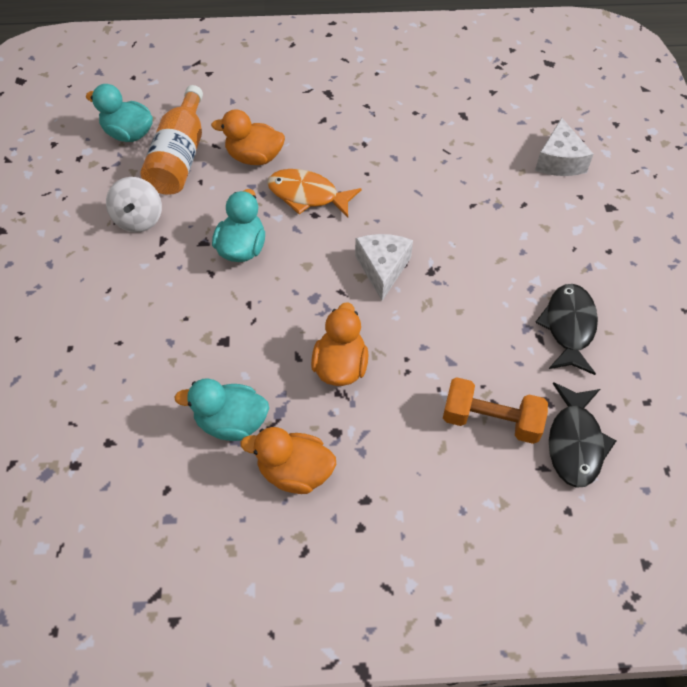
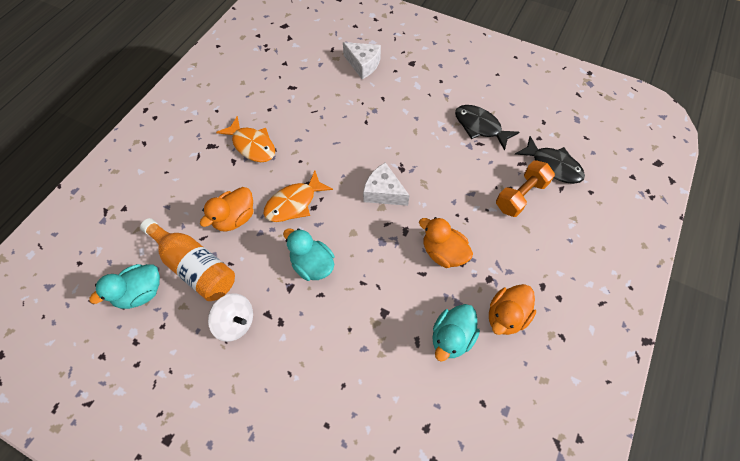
camera: 60 degrees left, 5 degrees up
(355, 124) = (252, 145): none -> orange fish

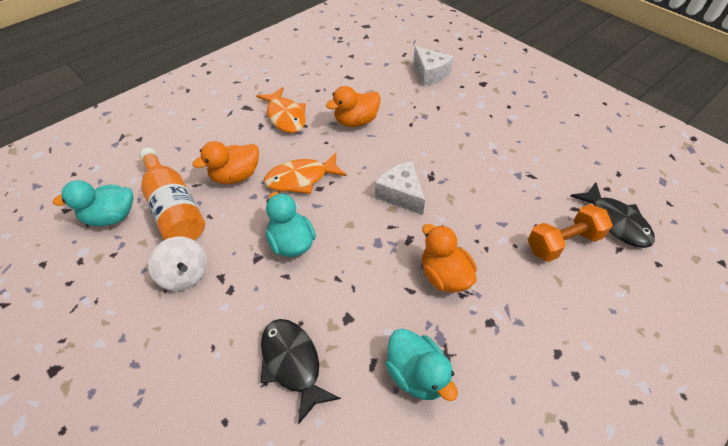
camera: 20 degrees right, 10 degrees down
(451, 337) = (416, 374): turquoise duck -> turquoise duck turned 90 degrees counterclockwise
(480, 127) = (538, 160): black fish -> black fish (293, 363)
(506, 316) = (496, 373): orange duck -> orange duck (356, 121)

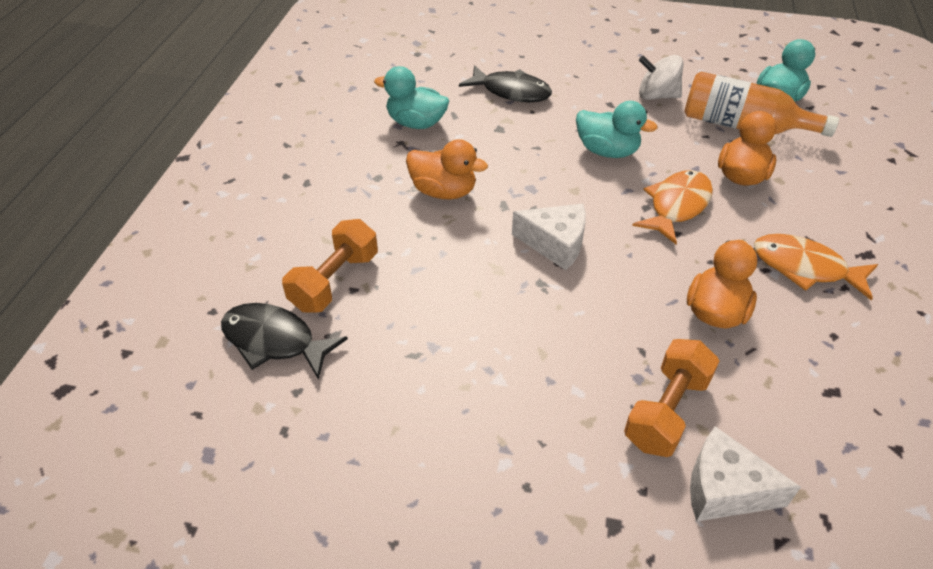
camera: 145 degrees right, 5 degrees down
(425, 101) = (666, 411): none -> orange dumbbell

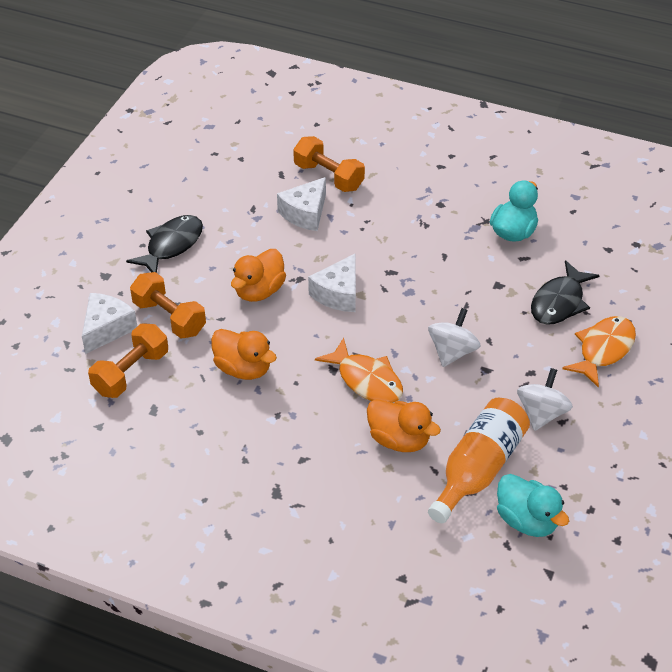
camera: 100 degrees right, 0 degrees up
(274, 341) = (283, 149): black fish -> black fish (171, 245)
(415, 295) = (305, 213): none -> white cheese
(444, 191) = (415, 239): orange duck -> orange duck (259, 291)
(607, 151) = (452, 352): turquoise duck -> white spinning top
(788, 434) = (131, 373): none -> orange dumbbell
(804, 268) = (272, 441): orange fish -> orange fish (603, 350)

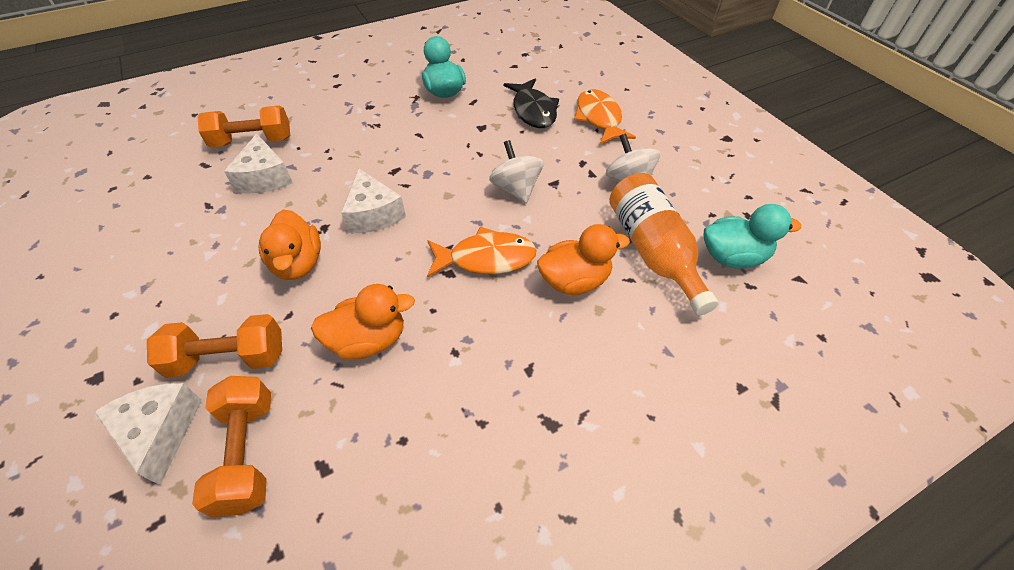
camera: 50 degrees left, 5 degrees up
(171, 245) = (151, 291): black fish -> none

